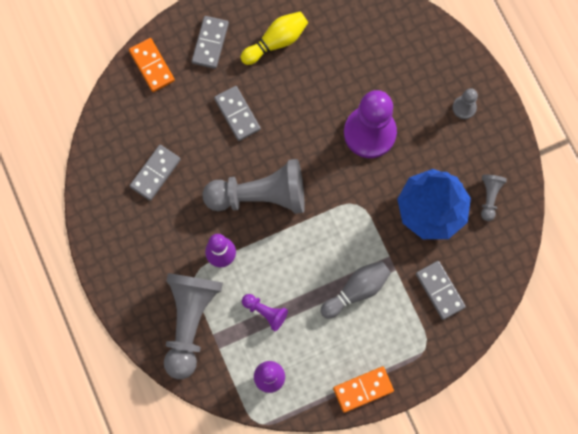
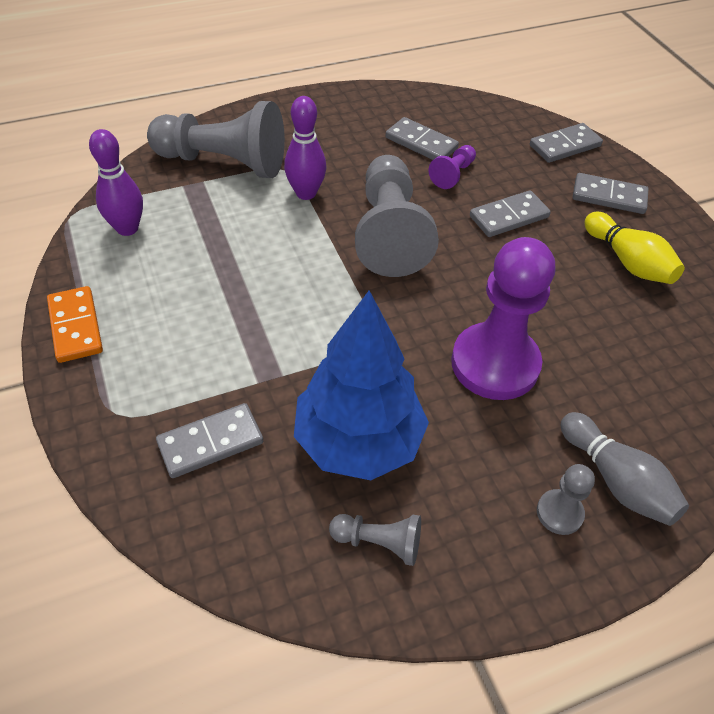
camera: 90 degrees right, 25 degrees down
(152, 66) = (564, 146): orange domino -> grey domino
(265, 312) = (221, 229): purple pawn -> purple pawn (452, 174)
(357, 290) = (232, 329): grey bowling pin -> grey bowling pin (616, 480)

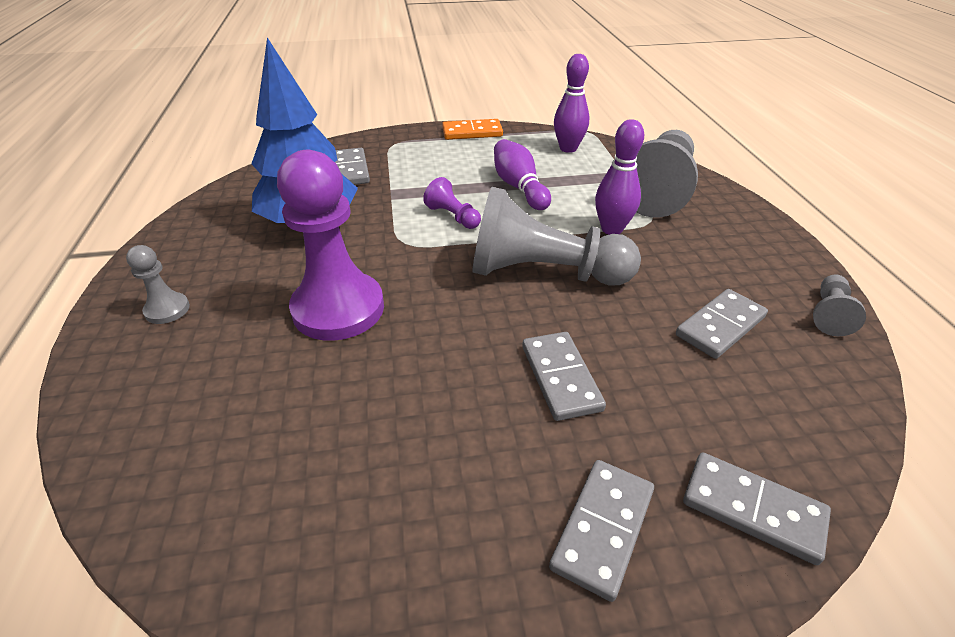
camera: 105 degrees right, 10 degrees down
(234, 263) = (519, 187): none -> purple bowling pin
(379, 542) = (228, 221): grey pawn -> grey pawn (829, 314)
(452, 174) = (652, 342): purple pawn -> purple pawn (453, 216)
(564, 146) = (752, 509): grey domino -> grey domino turned 45 degrees counterclockwise
(616, 480) = (160, 356): grey bowling pin -> none
(628, 262) = (441, 492): yellow bowling pin -> none

